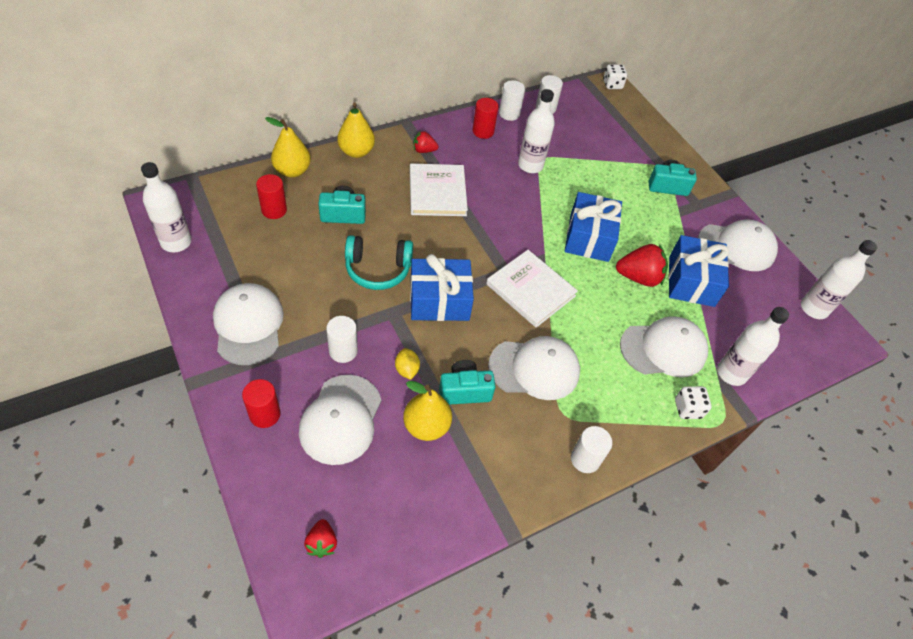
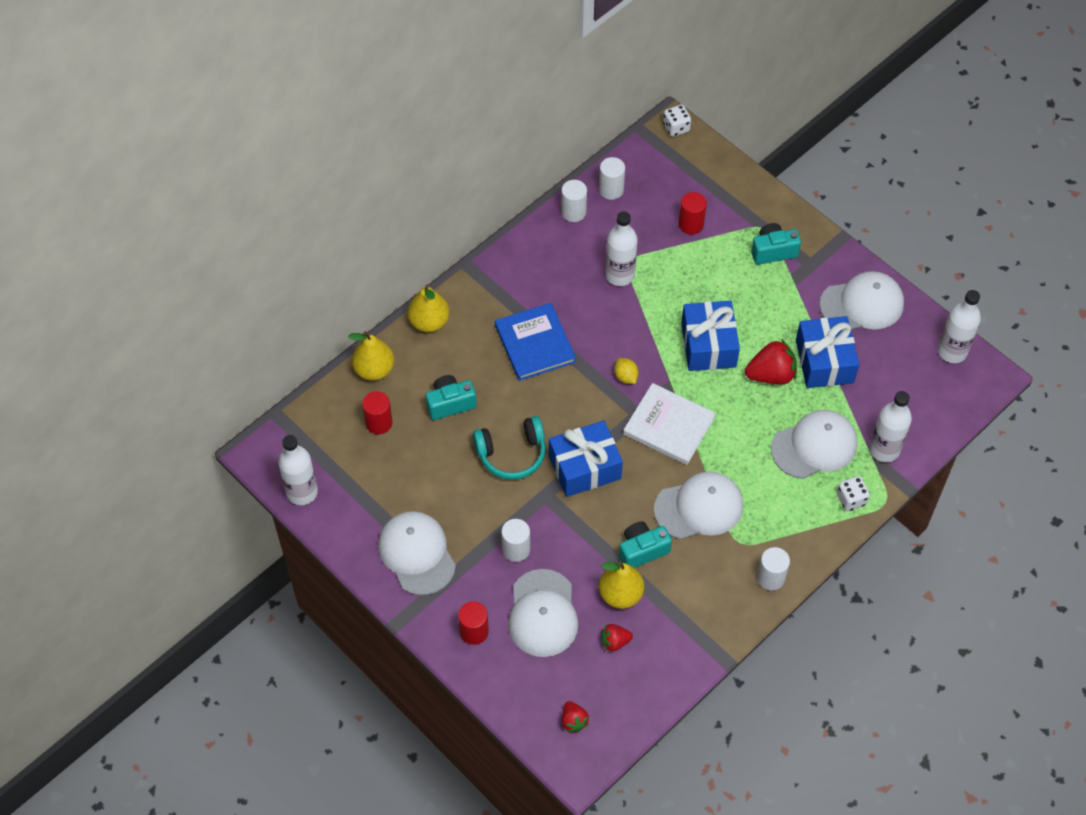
camera: 10 degrees left, 5 degrees up
(407, 369) = (582, 548): yellow lemon -> yellow lemon (626, 376)
(424, 150) = (500, 295): red strawberry -> red strawberry (615, 642)
(437, 192) = (535, 344): white book -> blue book
(483, 131) = (553, 247): red cylinder -> red cylinder (691, 224)

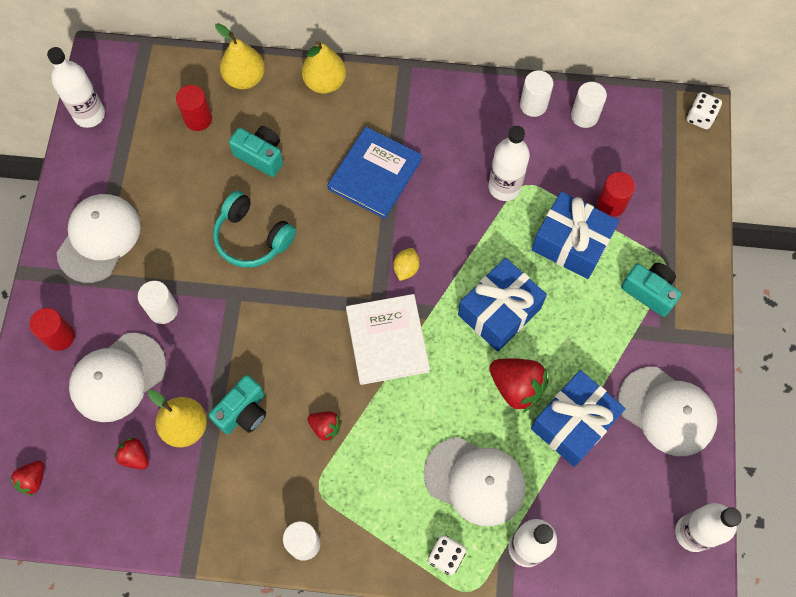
camera: 50 degrees right, 10 degrees up
(584, 467) = (287, 303): blue gift -> blue gift (571, 243)
(642, 550) = (243, 412): turquoise camera -> turquoise camera turned 105 degrees clockwise
(699, 507) = (325, 427): white cap -> red strawberry

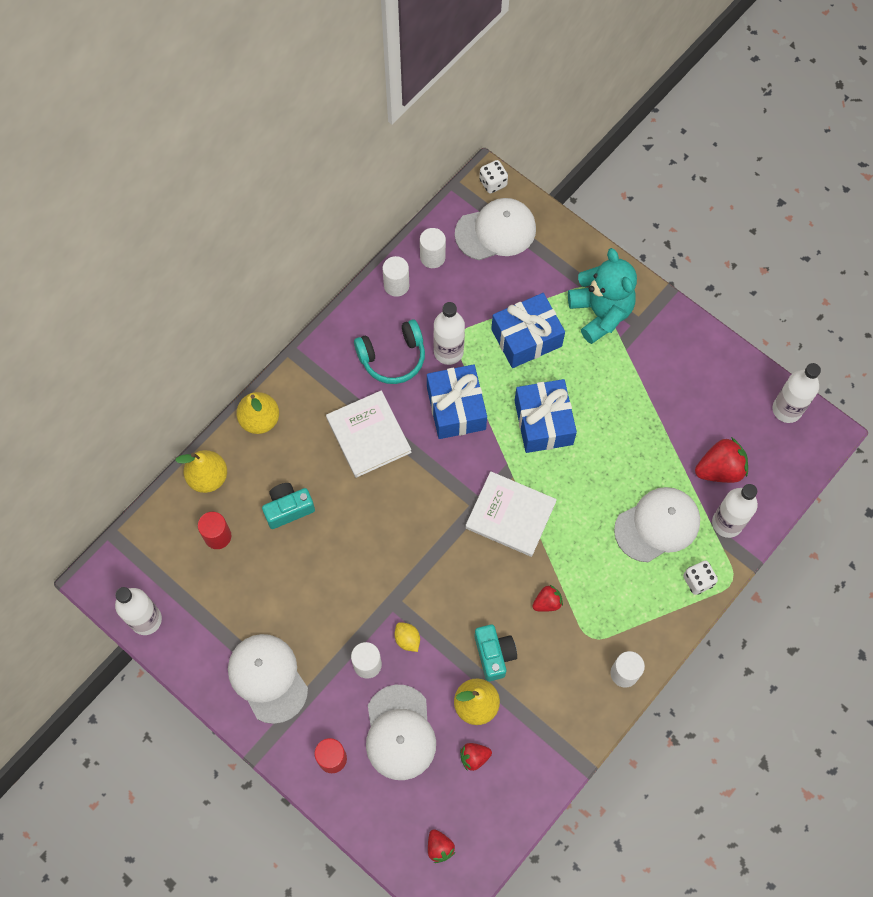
camera: 55 degrees left, 0 degrees up
(252, 238) = (355, 559): turquoise headphones -> turquoise headphones (392, 357)
(375, 174) = (368, 435): blue book -> white book
(406, 268) = (463, 464): yellow lemon -> yellow lemon (407, 639)
(516, 387) = (608, 450): red strawberry -> red strawberry (720, 469)
(573, 423) = (660, 431): blue gift -> blue gift (456, 408)
(611, 204) = (516, 289): red cylinder -> none
(649, 292) = (600, 313): turquoise camera -> turquoise teddy bear
(667, 411) = (693, 365): white cap -> white cap (496, 231)

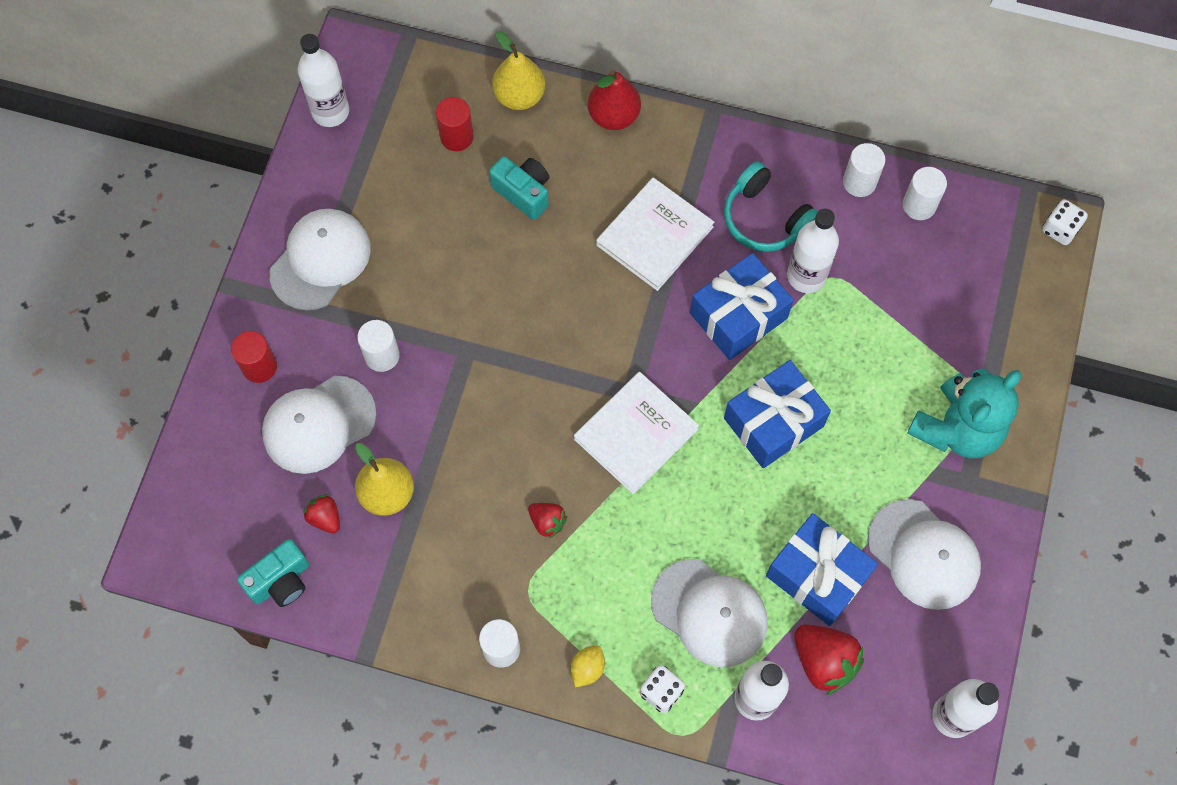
camera: 65 degrees right, 0 degrees up
(260, 420) = (613, 116): yellow pear -> red pear
(407, 639) = (430, 385): yellow lemon -> yellow lemon (587, 668)
(439, 847) = (207, 524): red strawberry -> none
(494, 654) = (456, 488): turquoise camera -> turquoise camera (281, 581)
(496, 231) = (996, 260): white cap -> white cap (923, 554)
(510, 515) = (636, 434): white book -> white book turned 45 degrees clockwise
(526, 338) = (874, 356): blue gift -> blue gift (817, 575)

